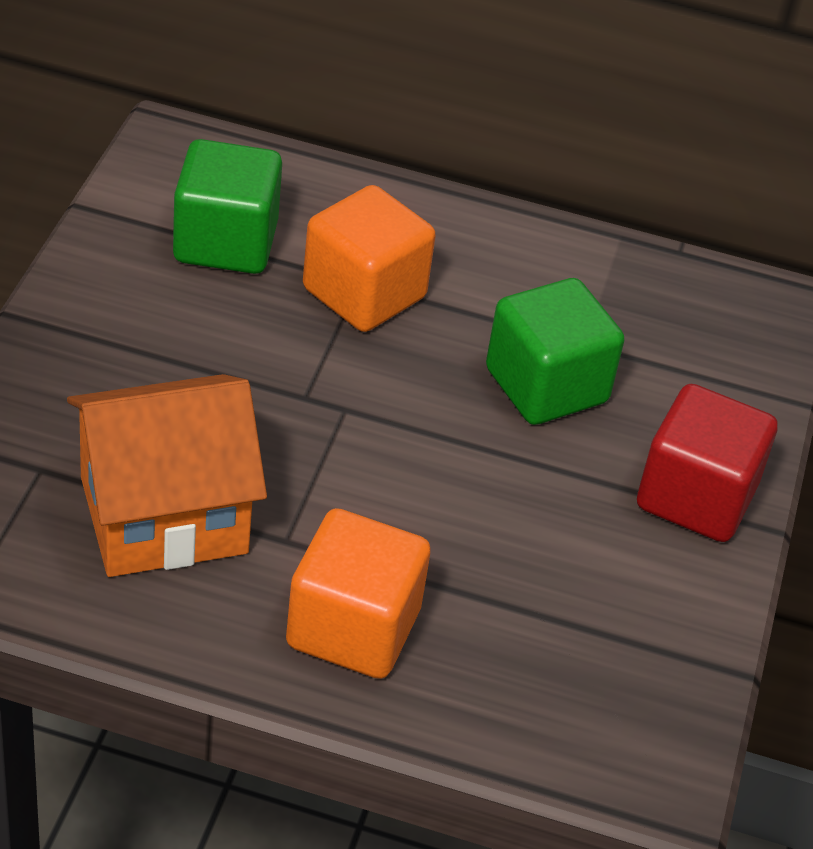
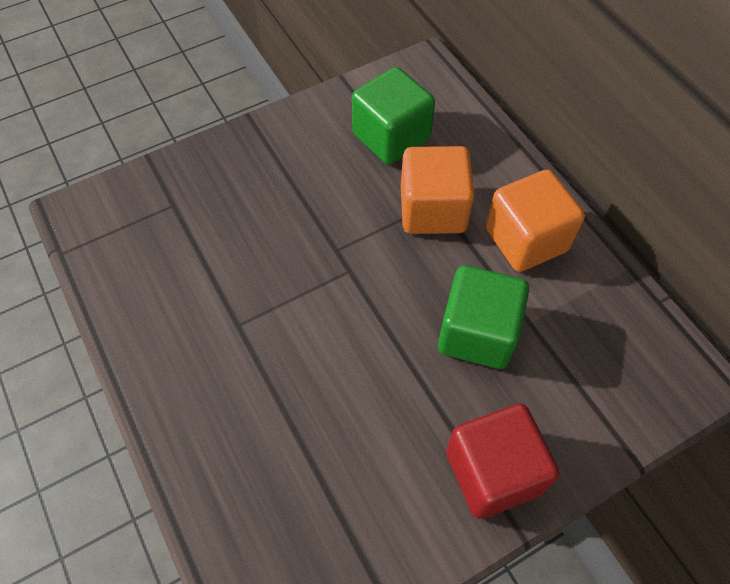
camera: 50 degrees right, 15 degrees up
(163, 515) = (197, 268): orange house -> none
(353, 628) = (214, 401): orange cube -> orange cube (526, 239)

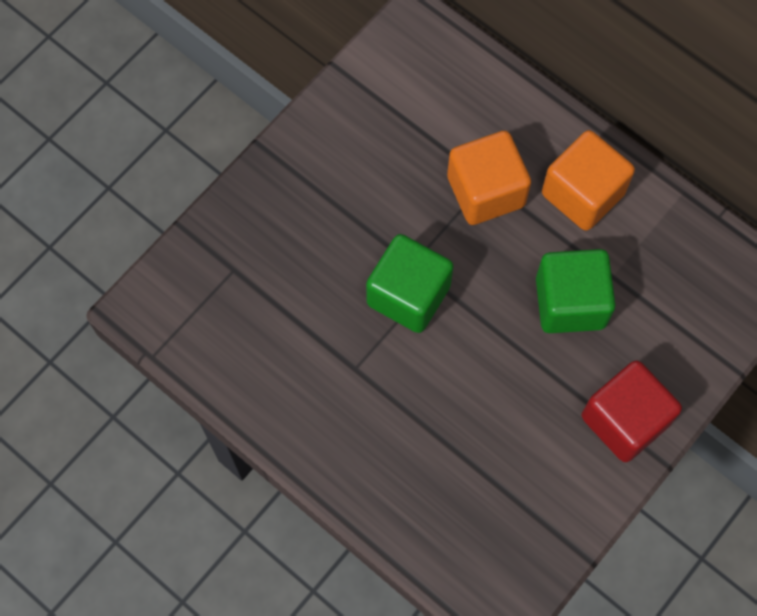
camera: 20 degrees left, 10 degrees up
(391, 137) = (414, 122): green cube -> green cube (408, 295)

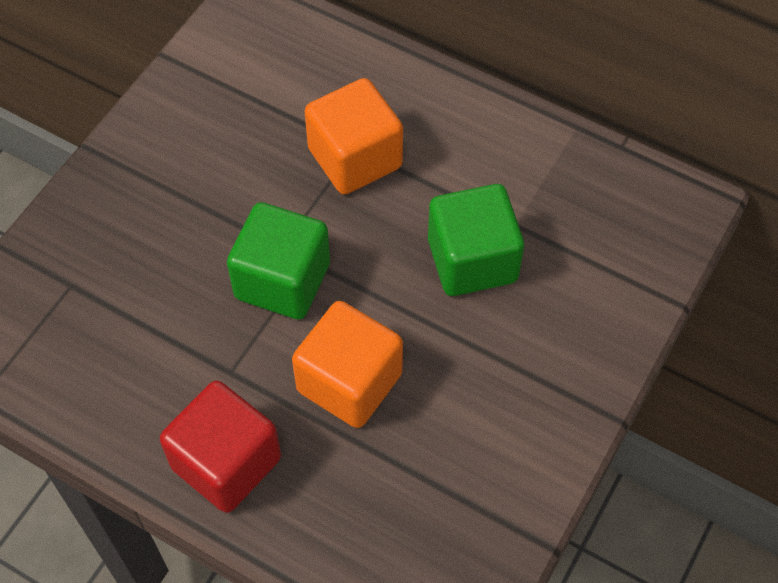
camera: 10 degrees left, 10 degrees down
(582, 194) = (465, 145): orange cube -> orange cube (349, 382)
(624, 420) = (560, 378): red cube -> red cube (226, 463)

